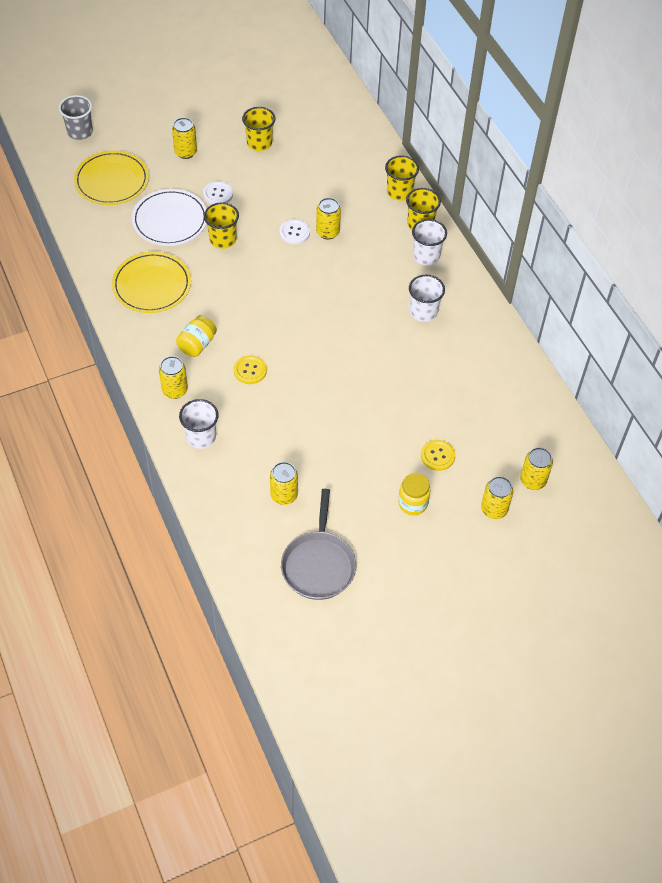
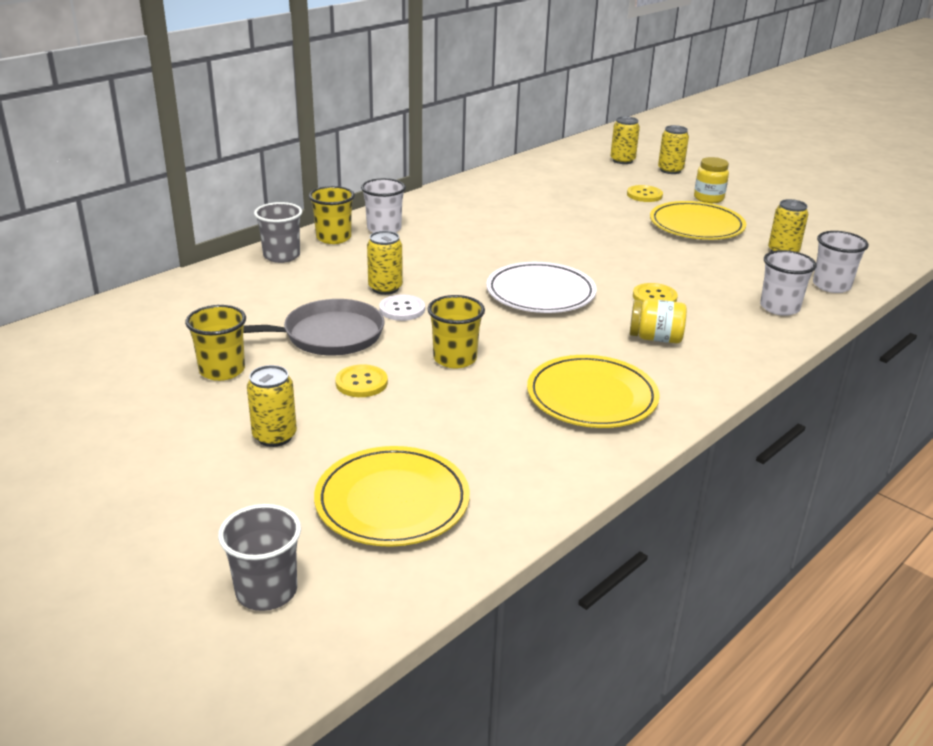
camera: 110 degrees left, 25 degrees down
(170, 220) = (448, 413): white plate -> white plate (540, 293)
(175, 390) = (740, 338): yellow can -> none
(218, 194) = (361, 383): white button -> yellow button
(318, 565) = (828, 226): grey pan -> grey pan (328, 335)
(358, 461) = (696, 225): none -> yellow plate
(399, 192) = (281, 256): yellow cup -> grey cup
(423, 312) = (470, 221): white cup -> white cup (831, 285)

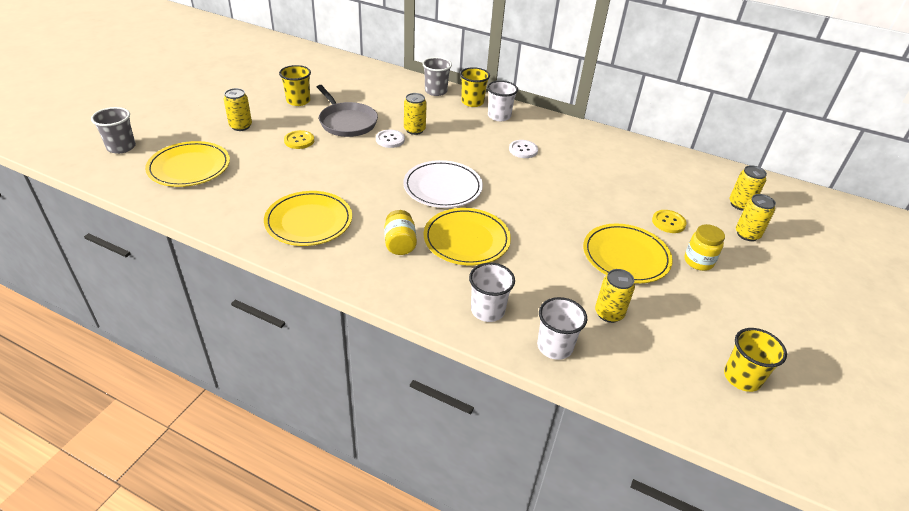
camera: 70 degrees right, 10 degrees up
(455, 359) = (337, 166): yellow cup -> yellow cup (742, 377)
(476, 231) = (523, 150): none -> white button
(654, 297) = (466, 239): yellow button -> yellow plate

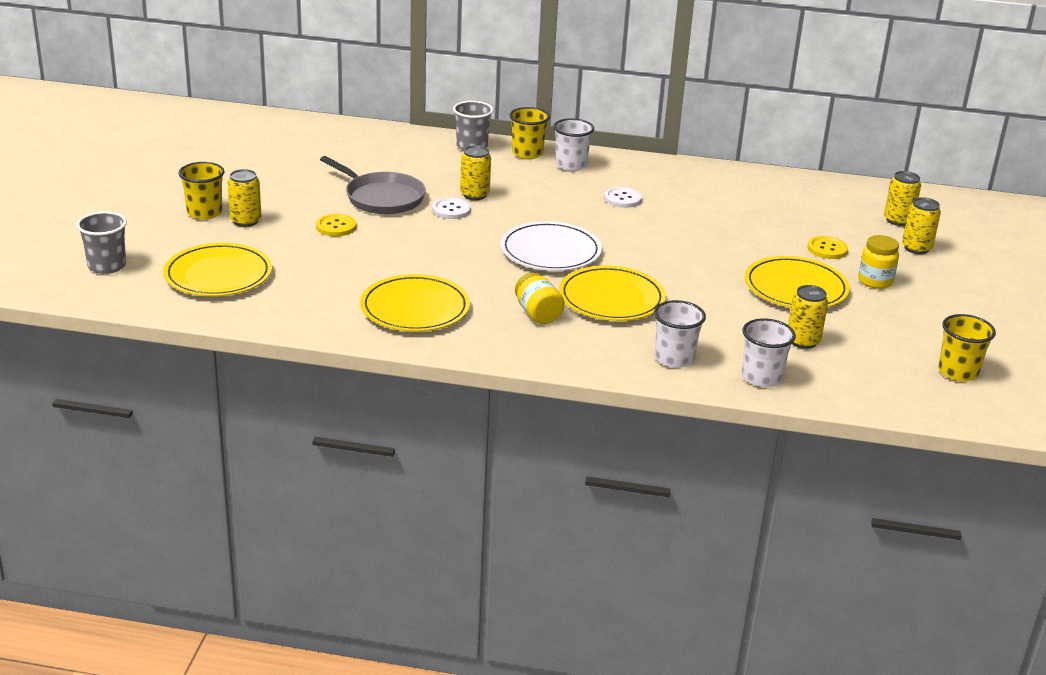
camera: 15 degrees left, 10 degrees down
(298, 101) = (298, 181): yellow cup -> yellow cup (204, 213)

